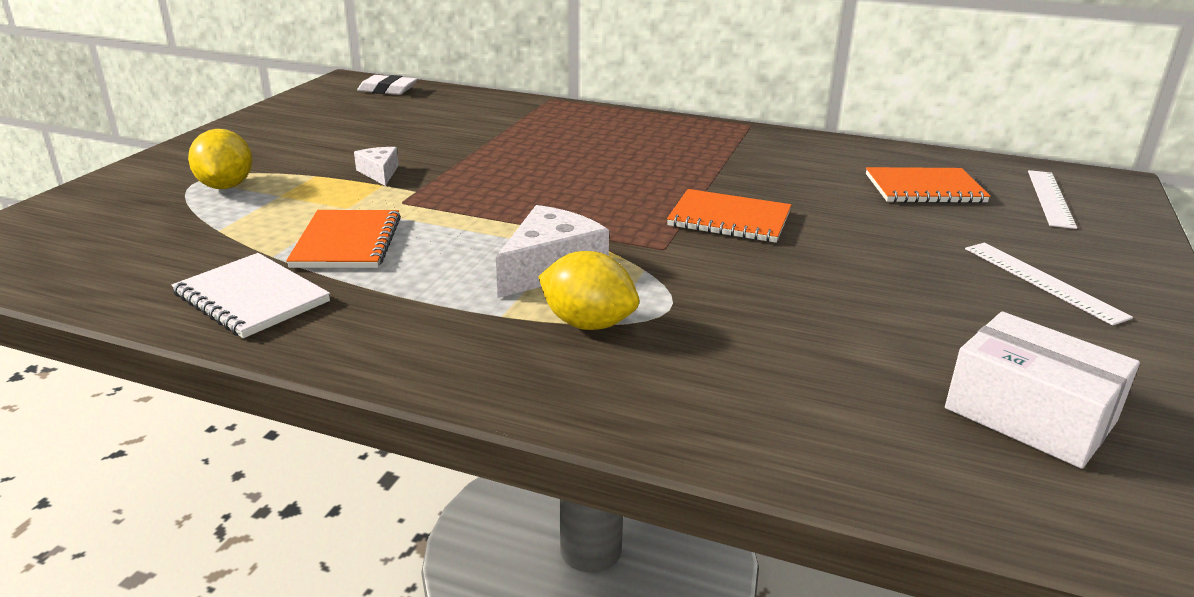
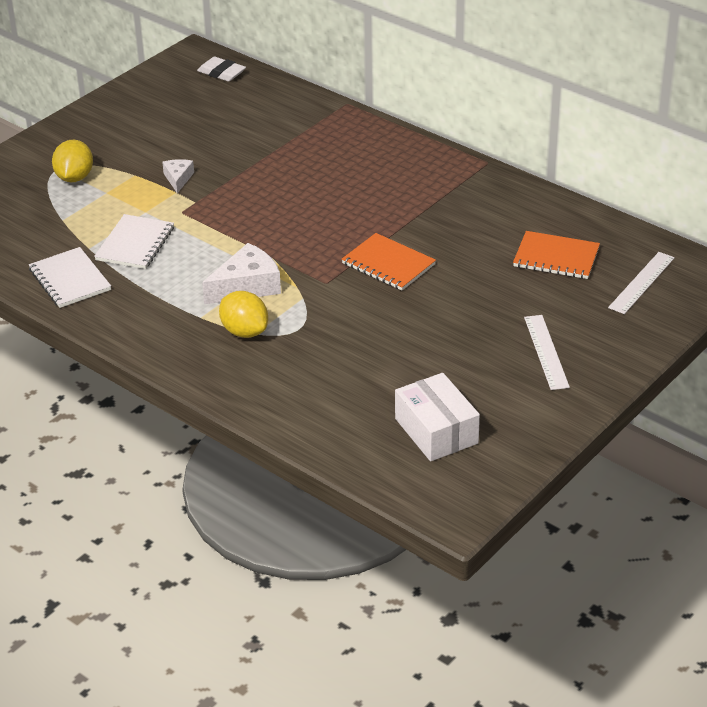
camera: 20 degrees right, 10 degrees up
(347, 242) = (135, 244): orange notebook -> white notebook

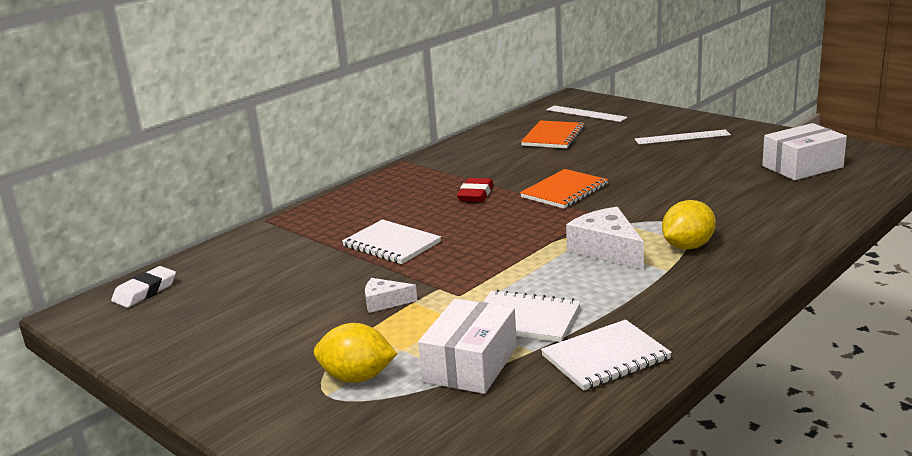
camera: 85 degrees left, 15 degrees down
(78, 222) = (470, 364): none -> white box
(282, 173) = (391, 244): none -> white notebook
(388, 211) = (476, 194): none -> red eraser

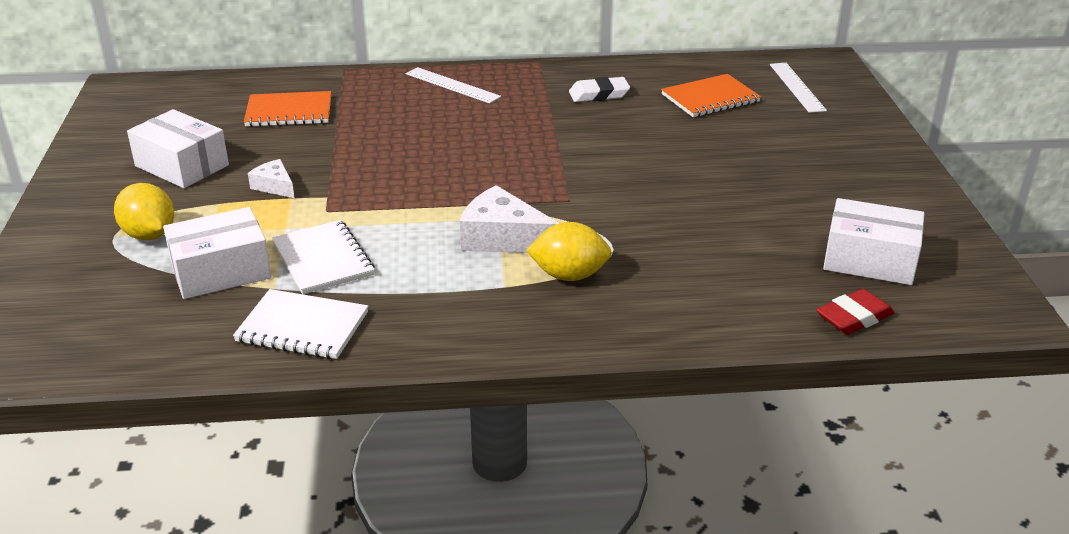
camera: 40 degrees right, 10 degrees up
(145, 291) = (176, 91): white eraser -> white eraser (599, 94)
(274, 328) = (182, 166): none -> white box
(391, 244) = (374, 139): white notebook -> none
(476, 194) = (523, 125): red eraser -> red eraser (854, 317)
(564, 191) = (595, 161): orange notebook -> orange notebook (289, 112)
(607, 250) = (502, 238): white cheese -> white cheese turned 75 degrees counterclockwise
(682, 137) = (828, 161): white ruler -> white ruler (452, 85)

